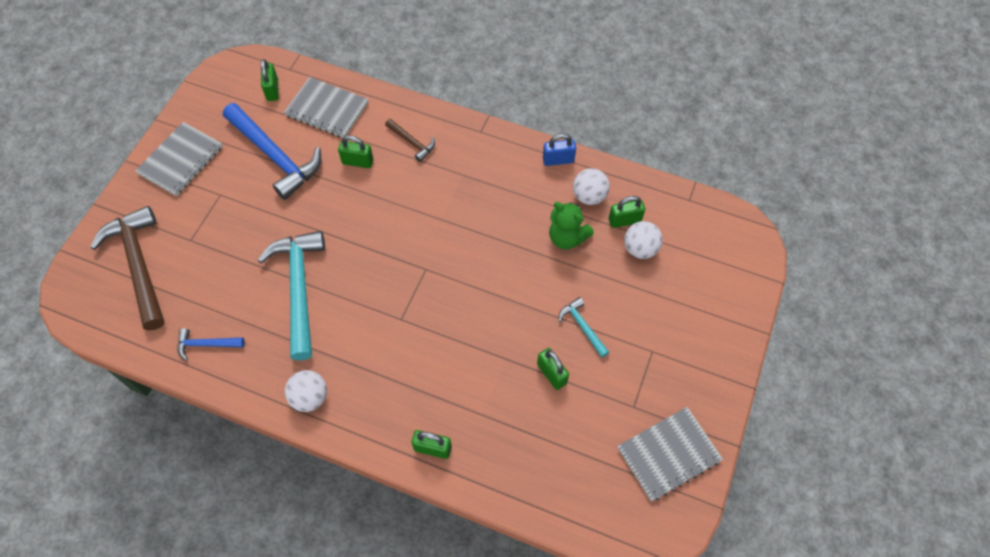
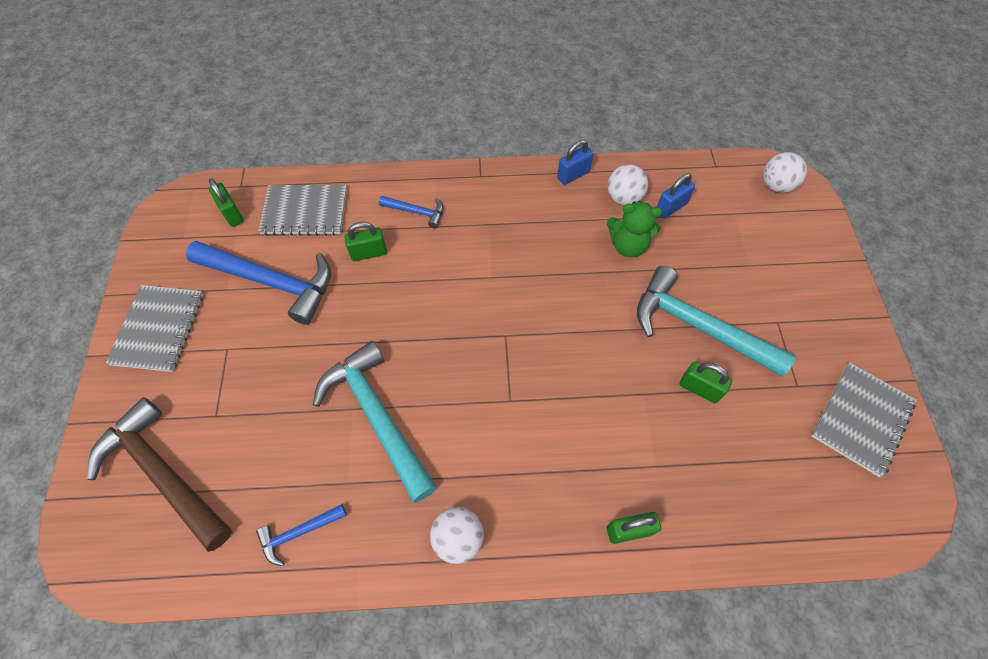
camera: 25 degrees left, 0 degrees up
(412, 142) = (416, 212): brown hammer -> blue hammer
(582, 326) = (698, 327): turquoise hammer -> turquoise hammer, size x2.11
(624, 220) = (670, 207): green padlock -> blue padlock
(640, 249) = (702, 228): white ball -> white ball (776, 185)

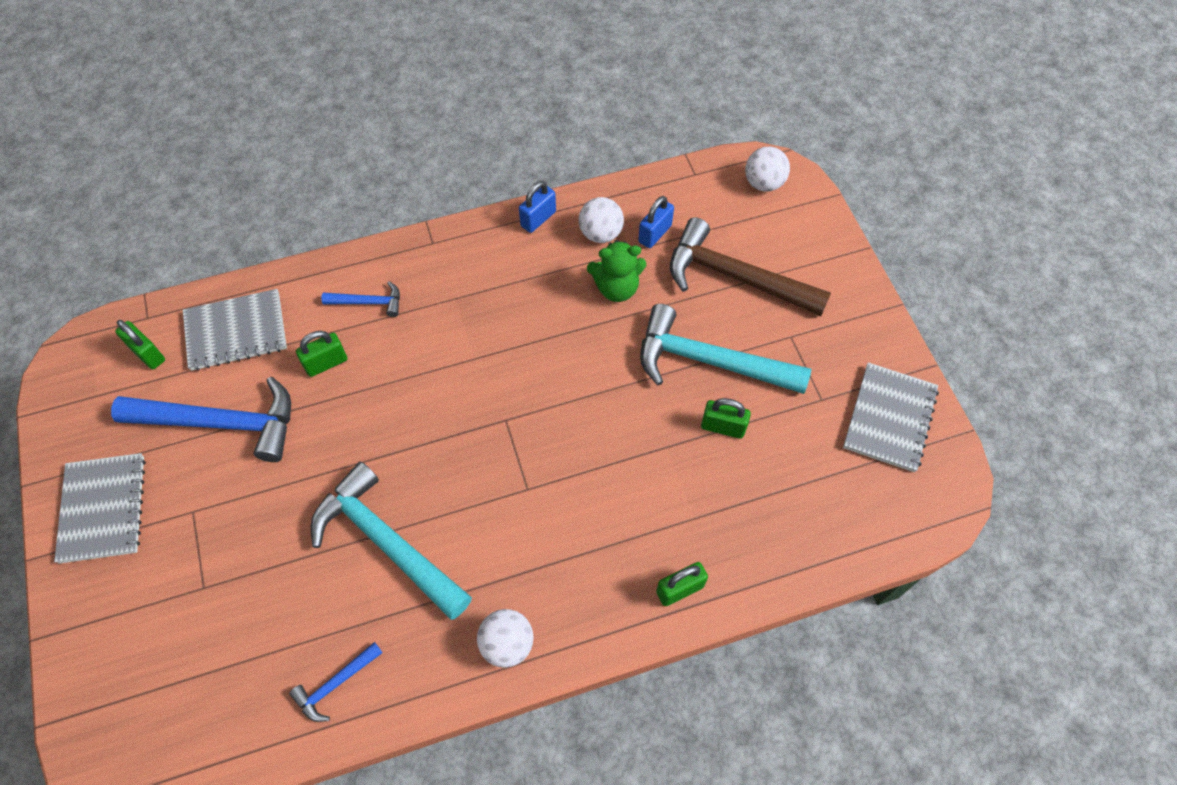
camera: 15 degrees left, 0 degrees up
(163, 473) = (163, 663): brown hammer -> brown hammer (735, 277)

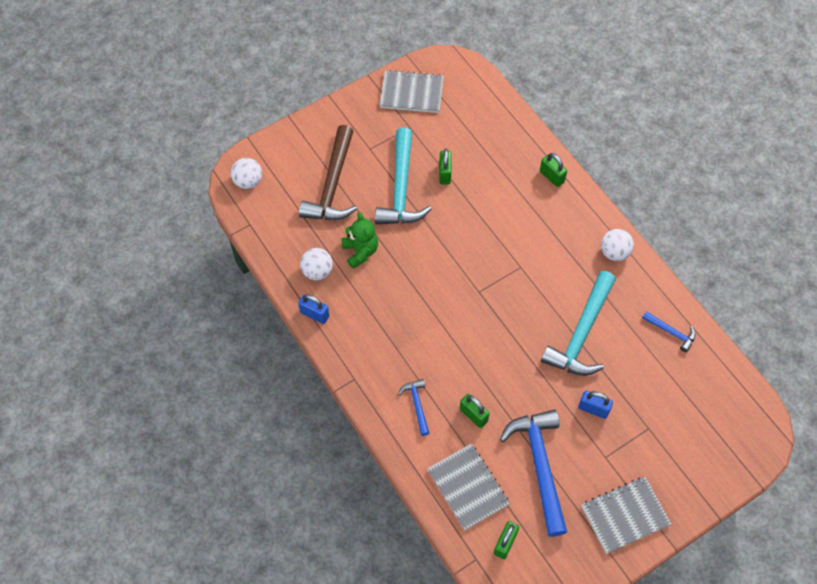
camera: 105 degrees left, 0 degrees up
(655, 234) = (309, 238): blue padlock -> blue padlock (593, 409)

